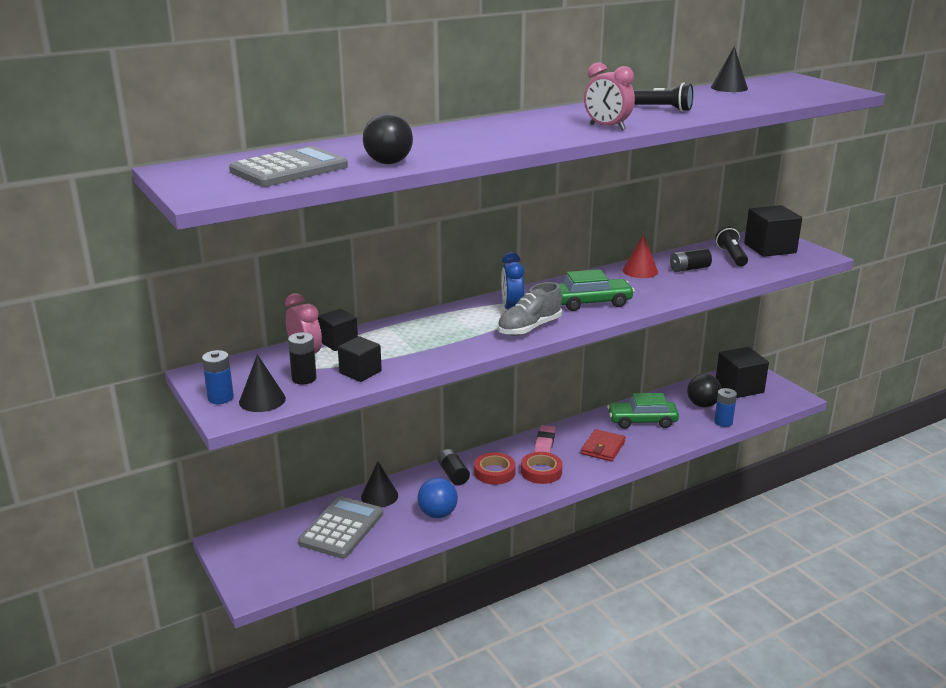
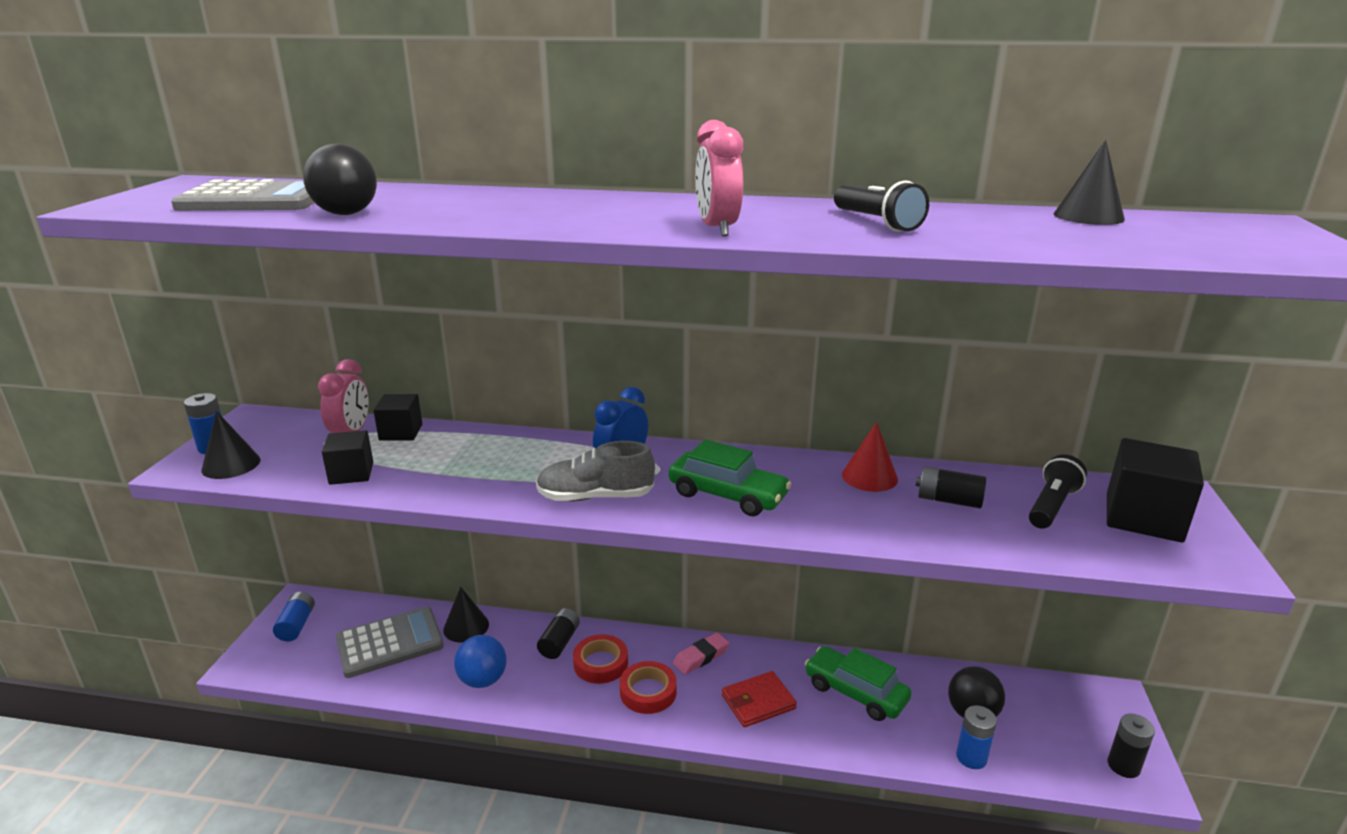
camera: 40 degrees right, 0 degrees up
(251, 554) = (296, 625): none -> blue battery
(304, 378) = (300, 458): black battery -> black battery (1123, 766)
(739, 387) = (1064, 716): black cube -> none

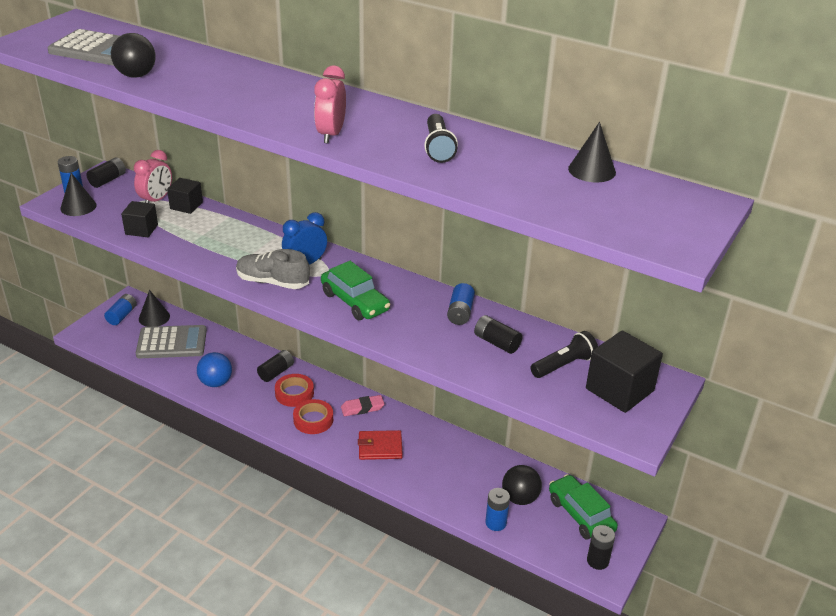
camera: 20 degrees right, 10 degrees up
(261, 424) = (108, 180): none -> black battery
(466, 627) = (223, 345): black cone -> black cone (154, 317)
(855, 692) = (450, 461): green car -> green car (580, 515)
(869, 477) = (460, 312): red cone -> blue battery

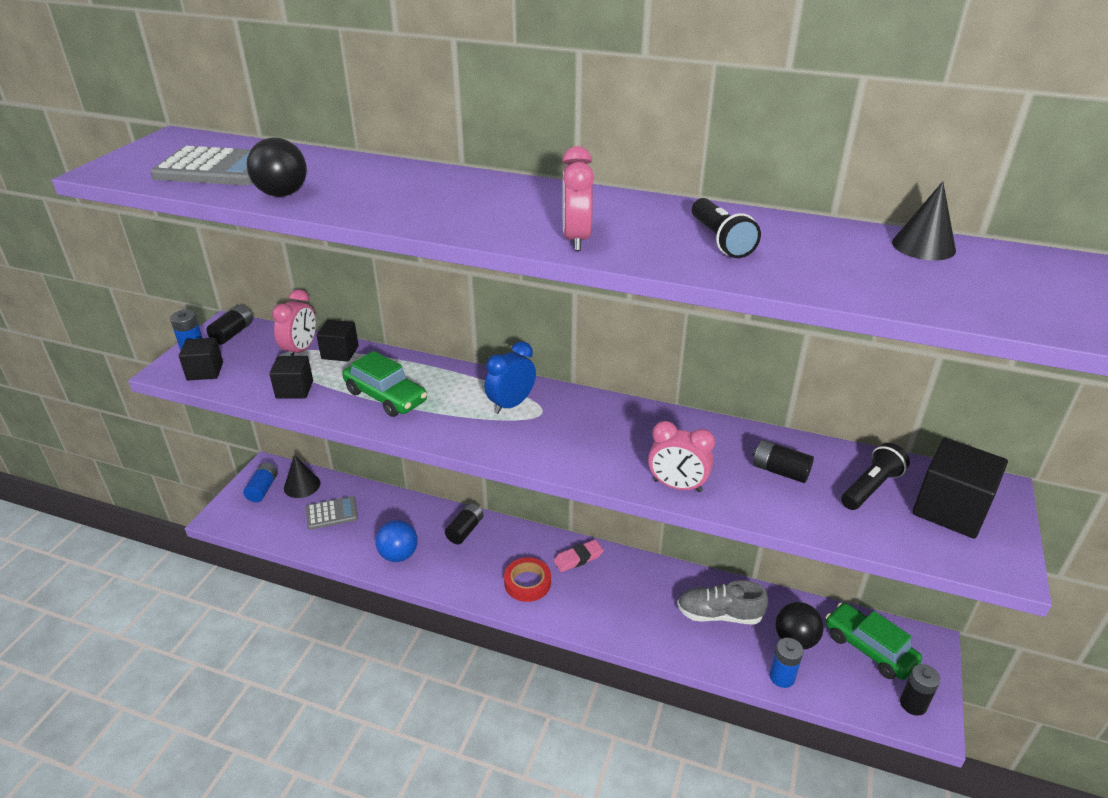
camera: 10 degrees left, 0 degrees up
(78, 207) = (205, 371): black cone -> black cube
(172, 343) = (332, 513): grey calculator -> grey calculator, size x0.63
(272, 282) = (481, 434): grey shoe -> grey shoe (719, 614)
(294, 393) = (494, 553): red tape -> none
(355, 302) = (590, 444): green car -> green car (386, 396)
(380, 447) = (615, 604): red wallet -> none
(408, 341) = (677, 486): none -> pink clock
(460, 312) = (719, 439): blue battery -> none

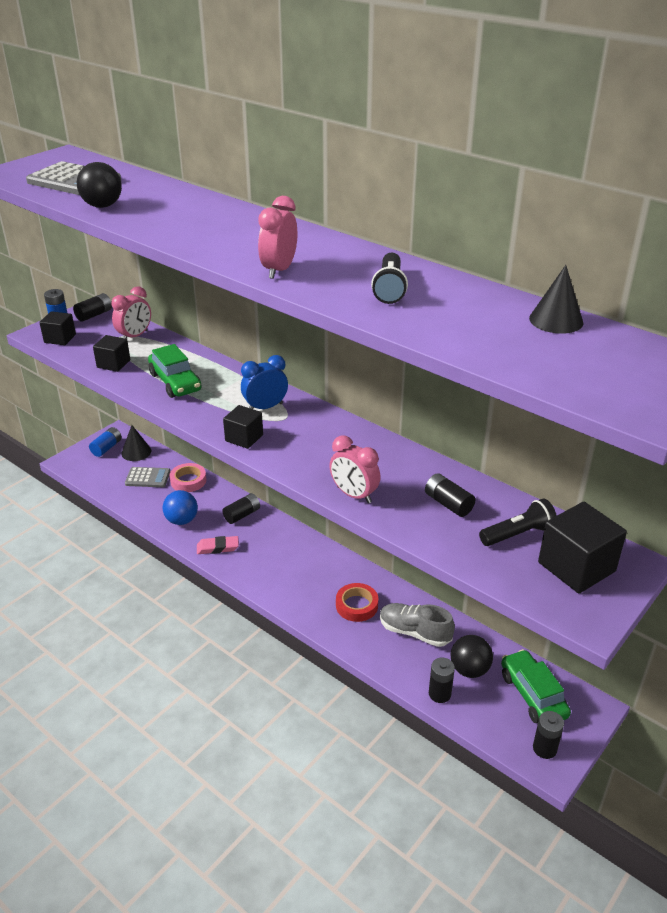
camera: 20 degrees right, 0 degrees up
(340, 352) = (162, 343): black cube -> black cube (244, 438)
(382, 505) = (188, 481): none -> pink tape
(527, 583) = (270, 566): red tape -> red tape (356, 605)
(578, 558) = (321, 558): pink eraser -> pink eraser (218, 547)
(782, 677) = (439, 694): blue battery -> black battery

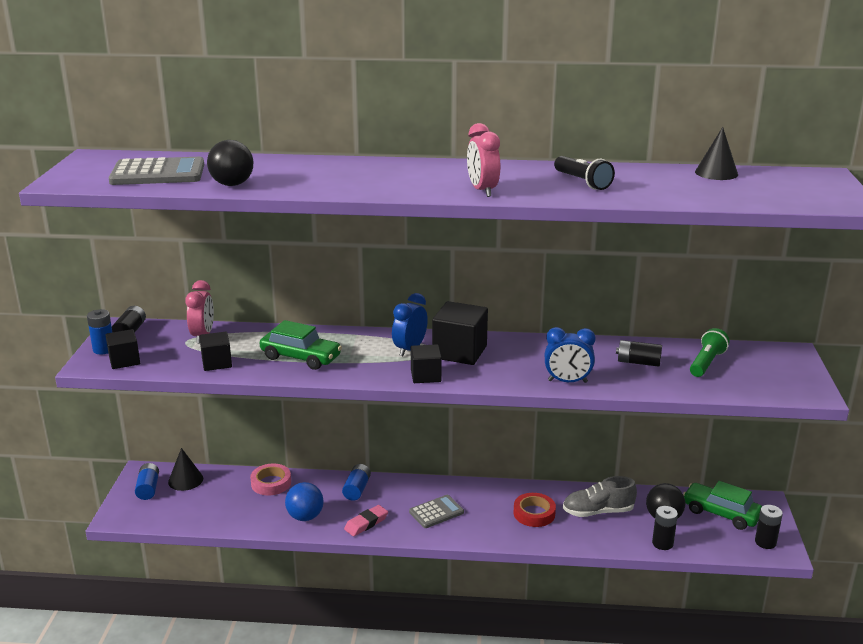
camera: 35 degrees left, 10 degrees down
(148, 478) = (226, 496): grey calculator -> grey calculator (436, 512)
(242, 515) = (357, 489): black battery -> blue battery
(354, 495) = (567, 381): pink clock -> blue clock
(518, 534) = (706, 363): black flashlight -> green flashlight
(576, 567) = (765, 367): black cube -> black cube (459, 352)

